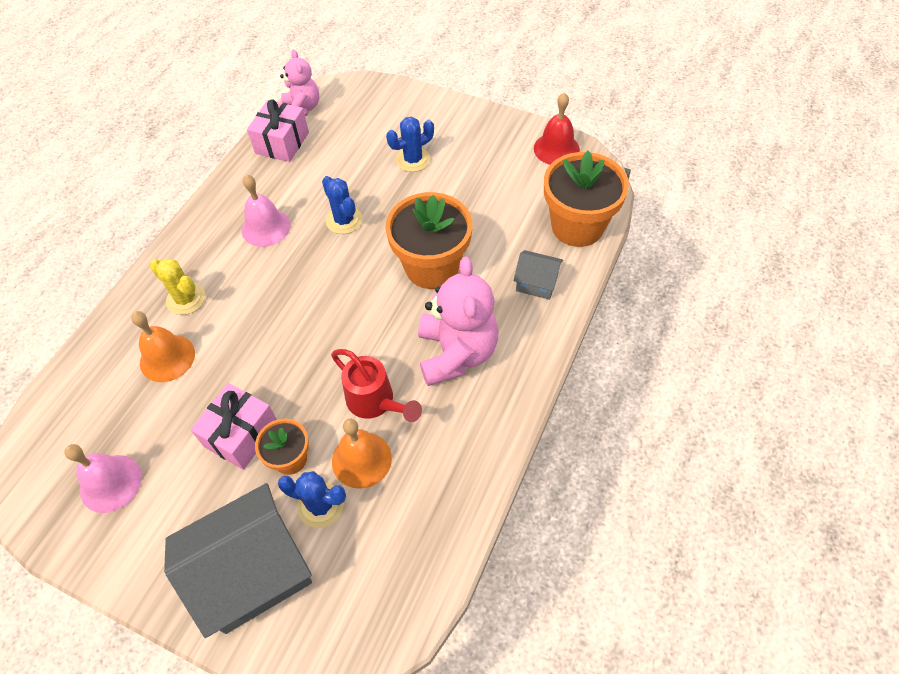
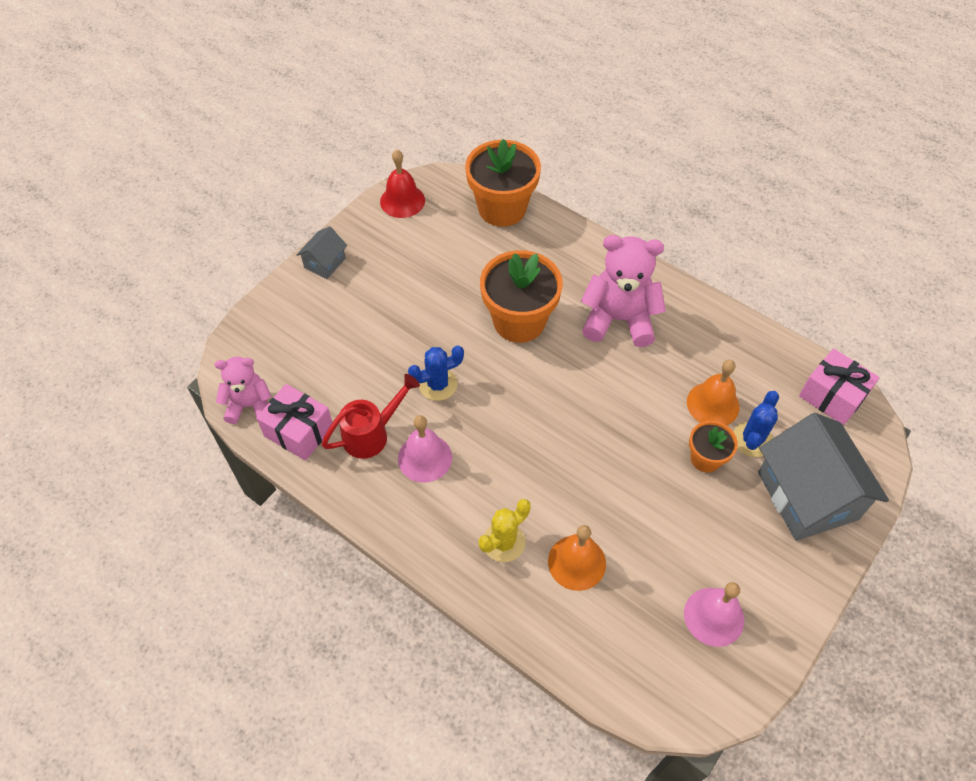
camera: 80 degrees left, 0 degrees up
(241, 434) = (676, 497): pink gift -> pink gift (832, 396)
(375, 402) = (658, 386): red watering can -> red watering can (372, 434)
(413, 160) = (373, 313): blue cactus -> none
(536, 283) = (557, 250): grey house -> grey house (325, 263)

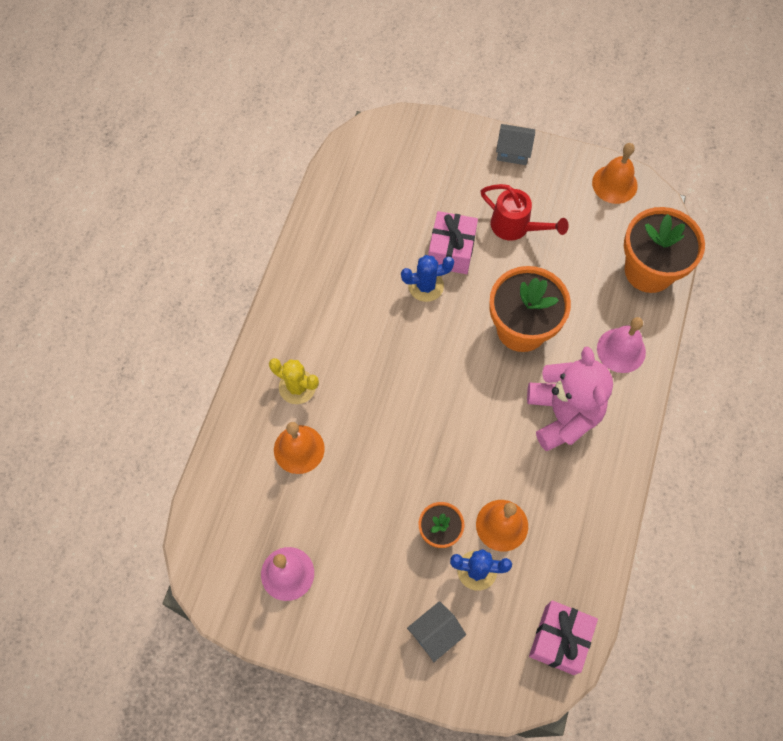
camera: 70 degrees right, 10 degrees up
(249, 405) = (349, 158): pink teddy bear -> none
(299, 431) = (340, 201): pink gift -> pink gift (451, 251)
(372, 434) = (358, 254): red watering can -> red watering can (516, 227)
(402, 201) = (614, 184): red bell -> orange bell
(424, 458) = (351, 301): pink bell -> pink bell (621, 350)
(438, 384) = (426, 286): blue cactus -> blue cactus turned 60 degrees counterclockwise
(807, 495) = (435, 633): grey house -> grey house, size x0.47

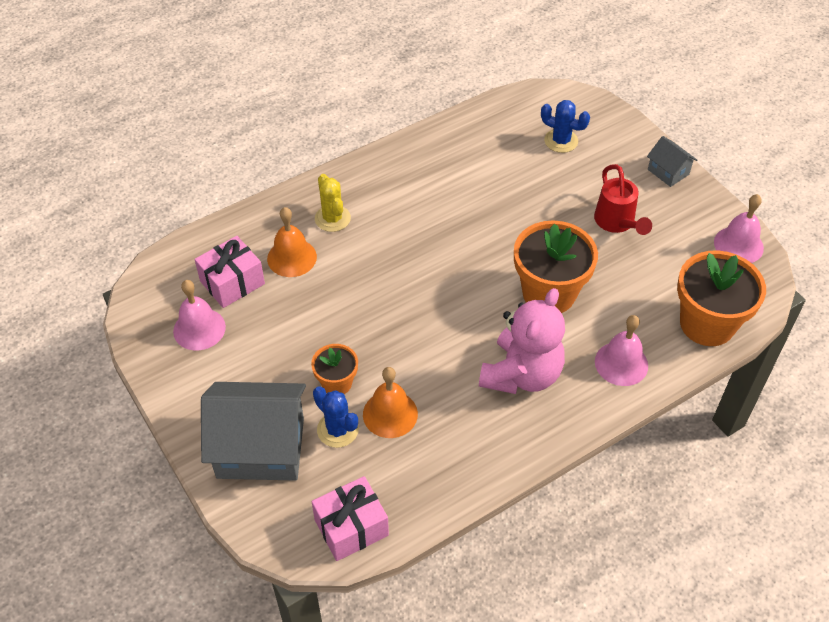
camera: 40 degrees right, 15 degrees down
(426, 286) = (499, 216): blue cactus -> blue cactus (561, 141)
(435, 633) = (260, 447): grey house -> grey house, size x2.12
(451, 251) = (545, 206): pink gift -> pink gift (232, 282)
(614, 184) = (738, 245): orange bell -> pink bell

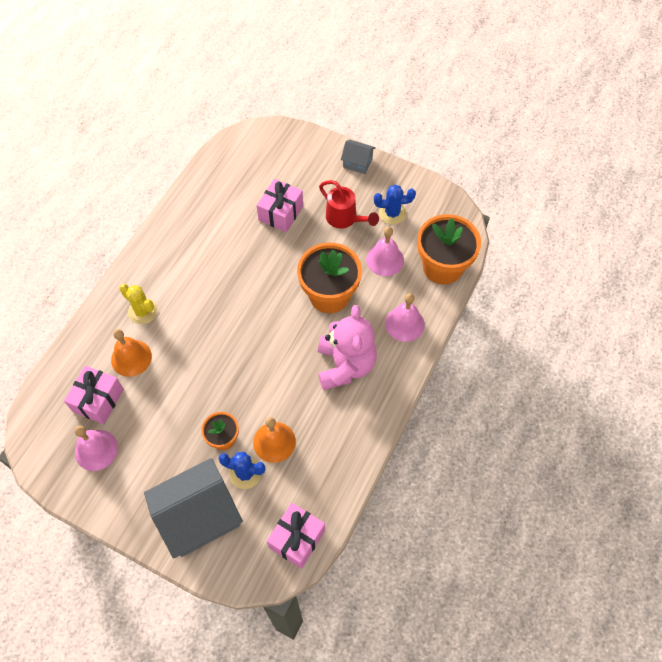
camera: 30 degrees left, 10 degrees up
(545, 186) = (281, 213): none -> pink gift
(561, 141) = (272, 171): blue cactus -> blue cactus (392, 213)
(738, 245) = (431, 198): pink bell -> pink bell (385, 259)

